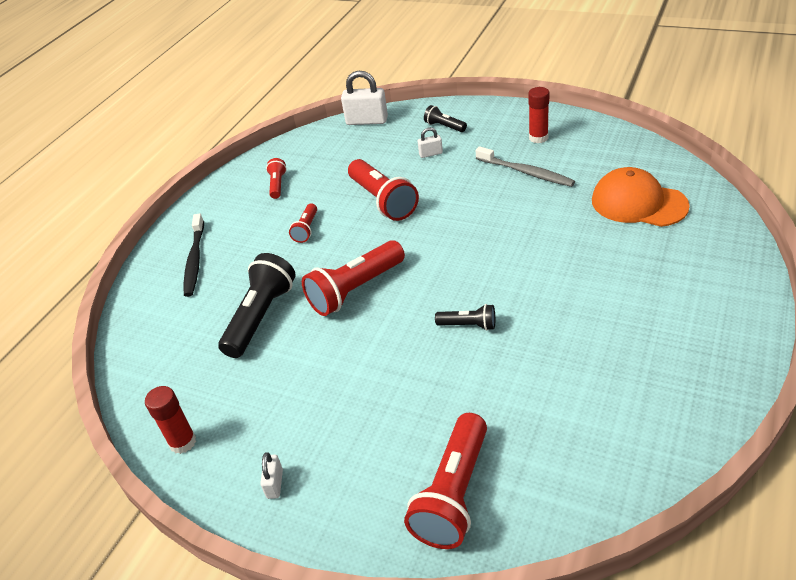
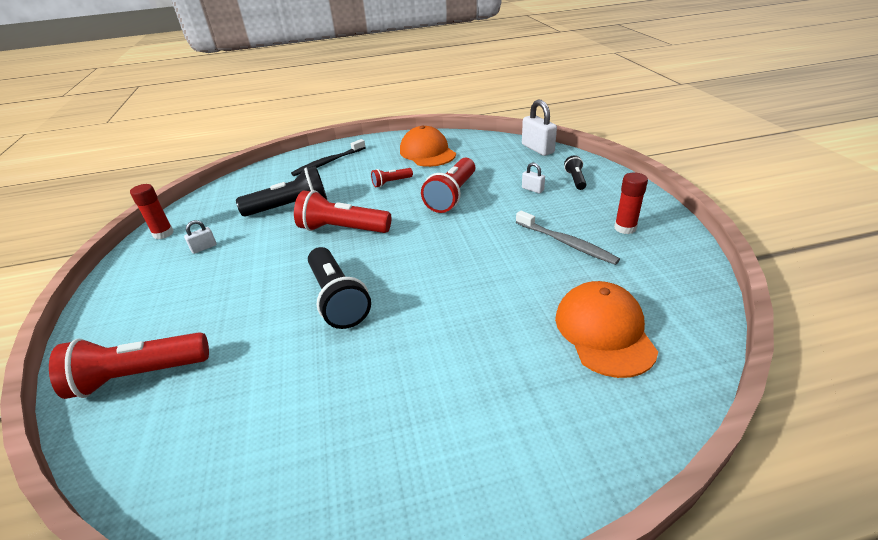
camera: 50 degrees right, 5 degrees down
(275, 484) = (134, 284): white padlock -> white padlock (204, 248)
(277, 185) = (427, 152): red flashlight -> orange cap
(468, 325) = (337, 299): black flashlight -> black flashlight, size x1.95
(526, 172) = (566, 243): grey toothbrush -> grey toothbrush turned 45 degrees counterclockwise

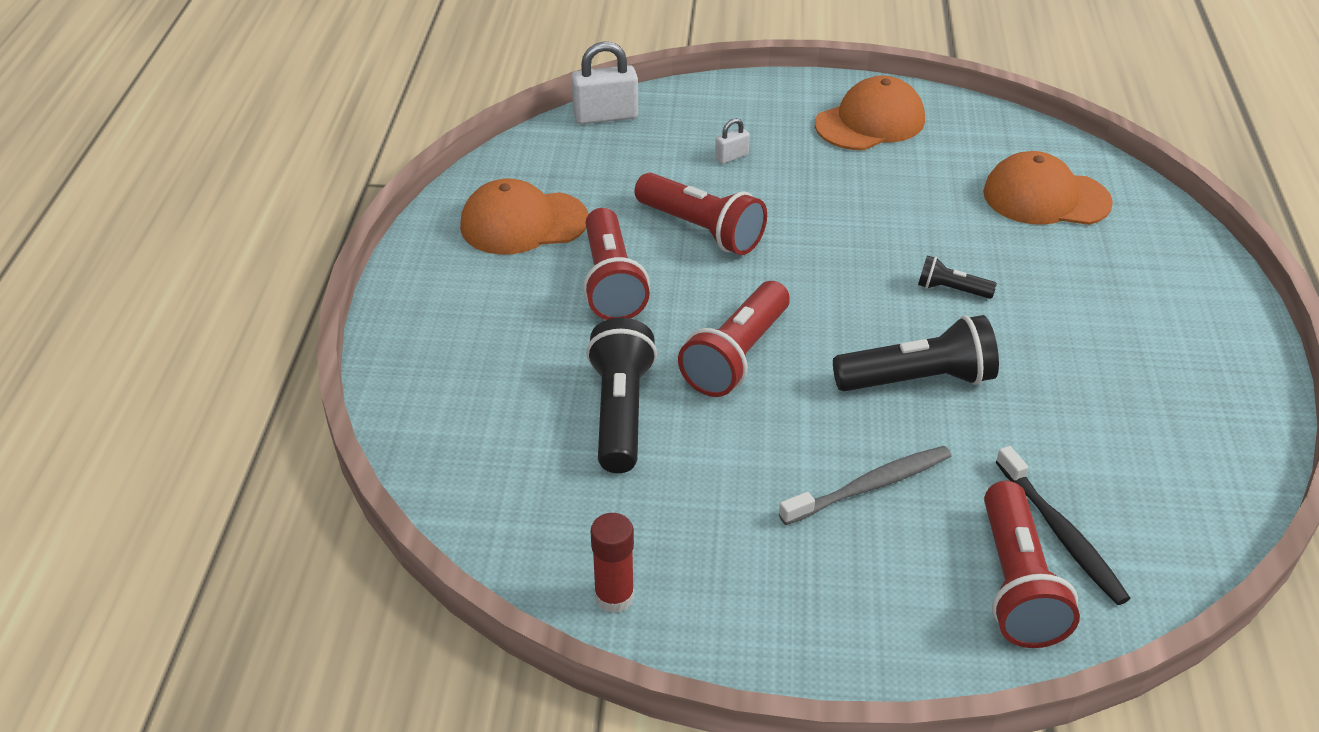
camera: 75 degrees left, 5 degrees up
(204, 248) = (704, 530): white padlock -> none
(328, 162) = (462, 348): black toothbrush -> black toothbrush (1061, 534)
(391, 183) = (611, 282): red flashlight -> red flashlight, size x1.95
(566, 243) = (880, 171): grey toothbrush -> grey toothbrush (870, 486)
(575, 179) = (728, 116): black flashlight -> black flashlight (951, 290)
(625, 228) = (870, 122): red glue stick -> orange cap

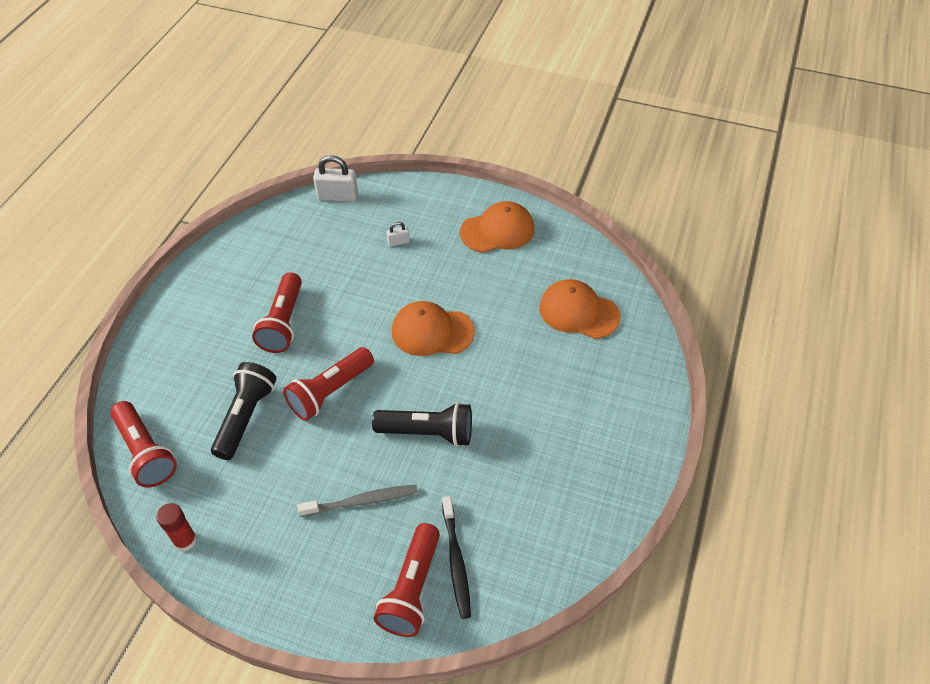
camera: 15 degrees right, 10 degrees up
(523, 223) = (253, 268): orange cap -> orange cap (432, 331)
(701, 230) = (354, 294): red flashlight -> red flashlight (146, 452)
(951, 290) = (482, 370): black flashlight -> none

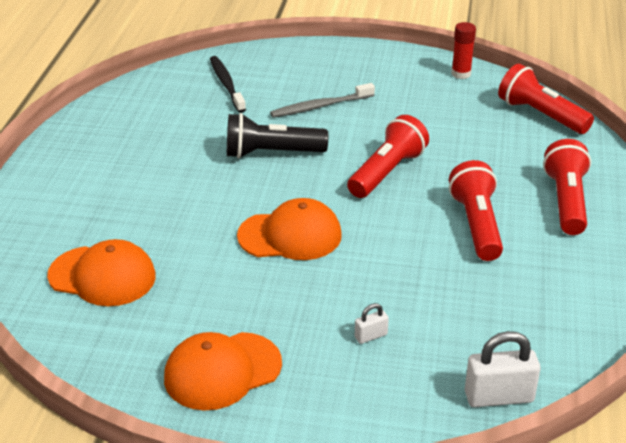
camera: 170 degrees right, 15 degrees down
(246, 417) = (463, 146): black flashlight -> none
(412, 589) = (260, 69): red flashlight -> red flashlight (566, 201)

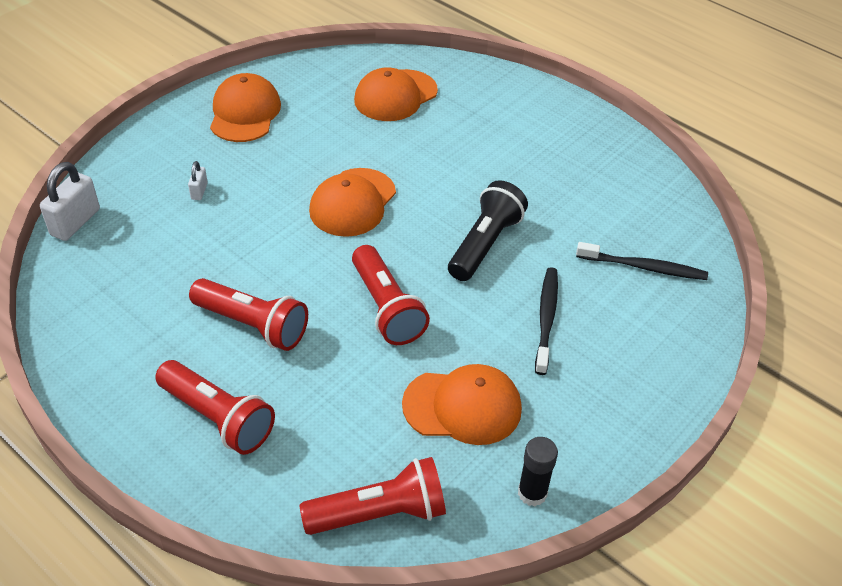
camera: 120 degrees right, 10 degrees up
(320, 106) = (546, 319): grey toothbrush -> black toothbrush
(432, 113) = (462, 406): none -> orange cap
(461, 74) = (532, 493): red glue stick -> black glue stick

